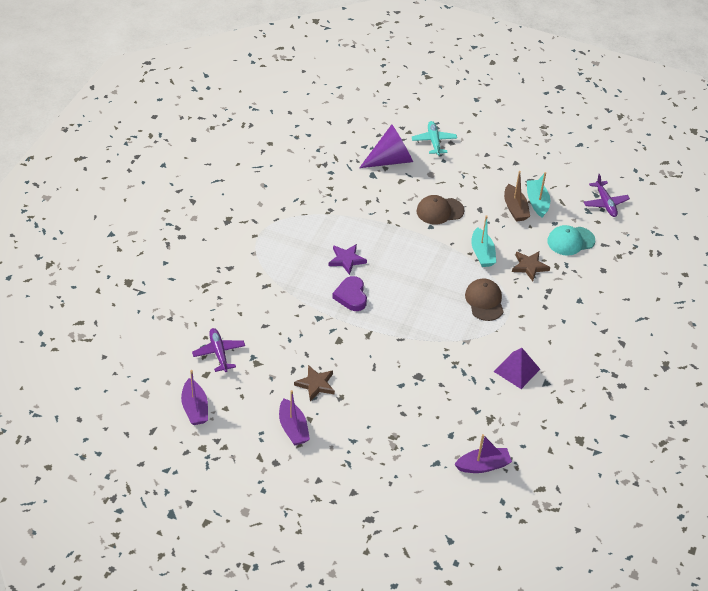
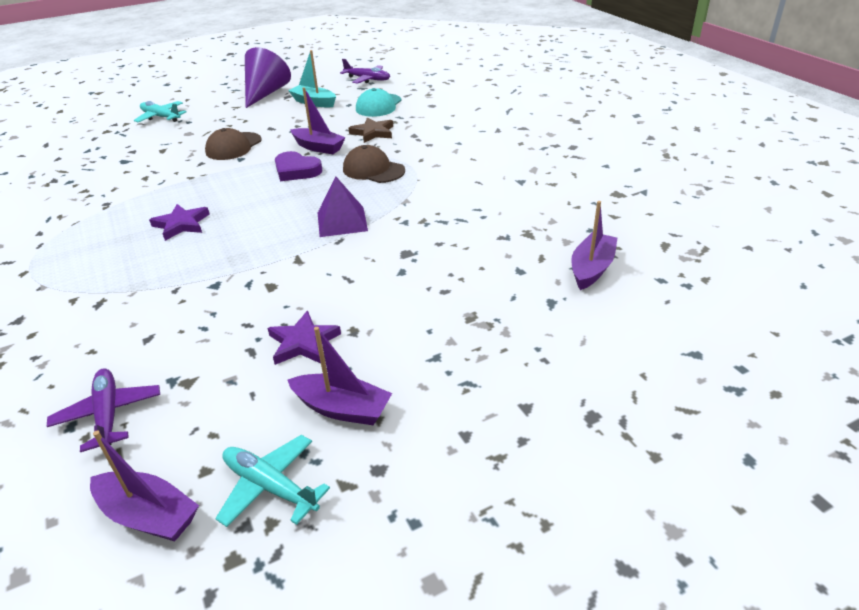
camera: 45 degrees left, 10 degrees down
(219, 353) = (108, 414): purple plane -> purple plane turned 45 degrees clockwise
(237, 434) = (270, 486): none -> turquoise plane
(315, 384) = (303, 342): brown star -> purple star
(351, 296) = (229, 245): purple heart -> purple heart (296, 170)
(390, 160) = (131, 145): purple cone -> purple cone (266, 93)
(482, 253) = (318, 147): turquoise boat -> purple boat
(515, 209) = (301, 113): brown boat -> none
(516, 370) = (483, 189): purple pyramid -> purple pyramid (342, 221)

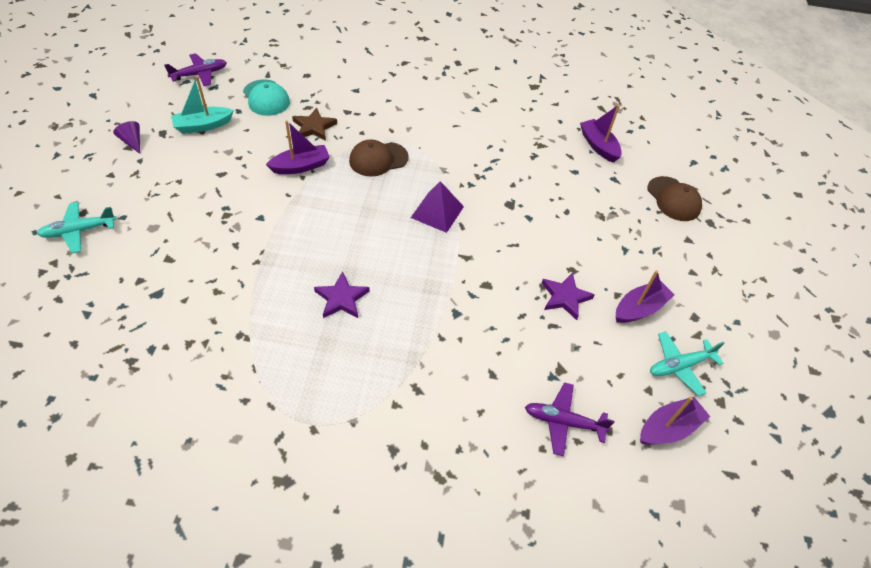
camera: 60 degrees left, 15 degrees up
(233, 146) = (228, 211): brown cap -> brown cap (673, 199)
(266, 93) = (132, 142): purple cone -> purple cone, size x0.46
(296, 170) = (327, 196): purple heart -> none

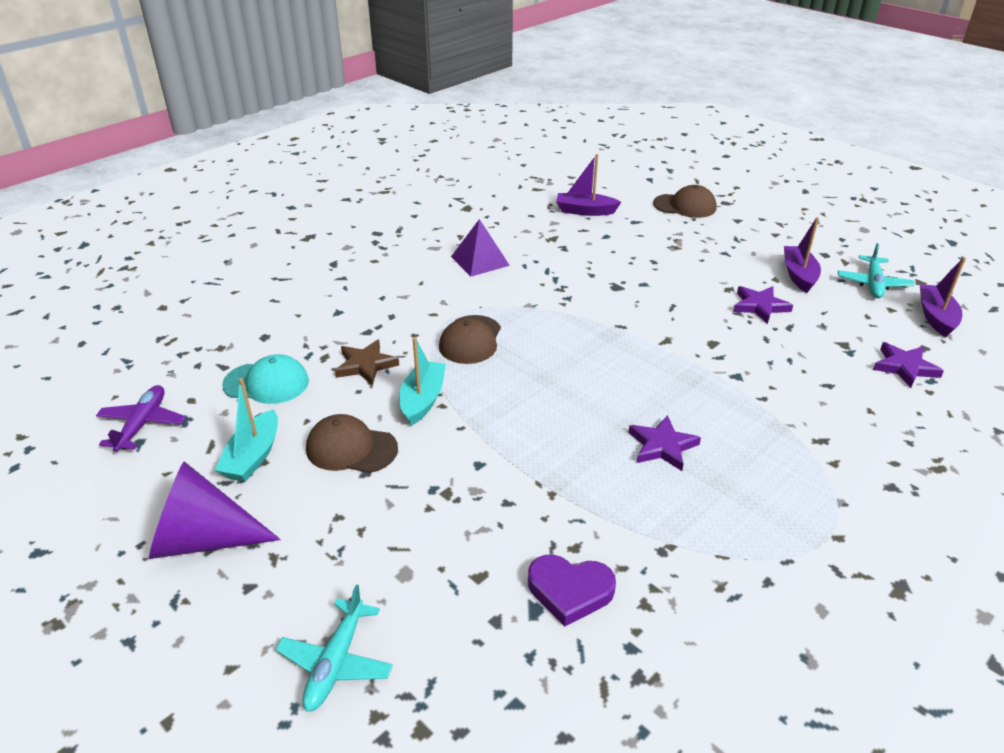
camera: 50 degrees left, 15 degrees down
(132, 142) = (203, 539): purple cone -> purple cone, size x2.19
(179, 303) = (570, 591): none -> purple heart
(236, 158) = (351, 448): none -> brown cap
(301, 166) = (423, 400): purple boat -> turquoise boat
(437, 212) = (588, 333): purple pyramid -> purple pyramid (480, 261)
(563, 422) = (904, 367): purple plane -> purple star

